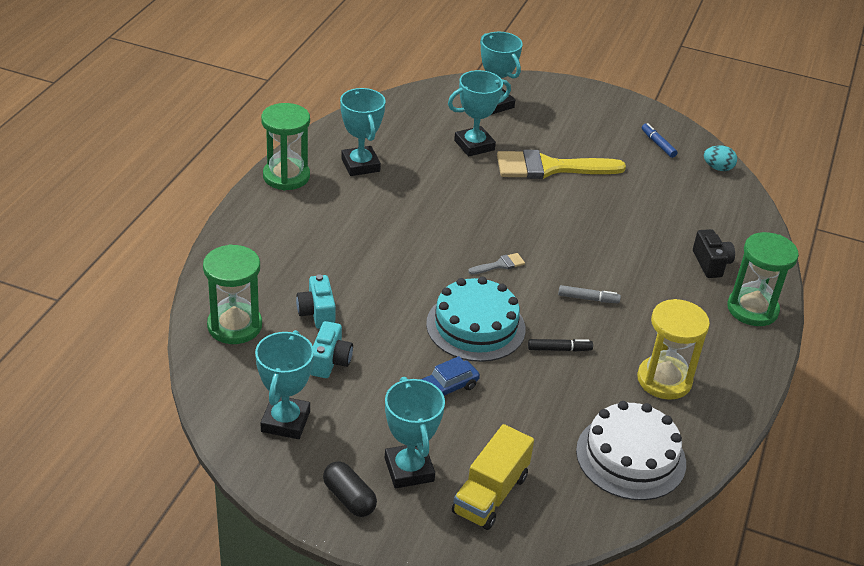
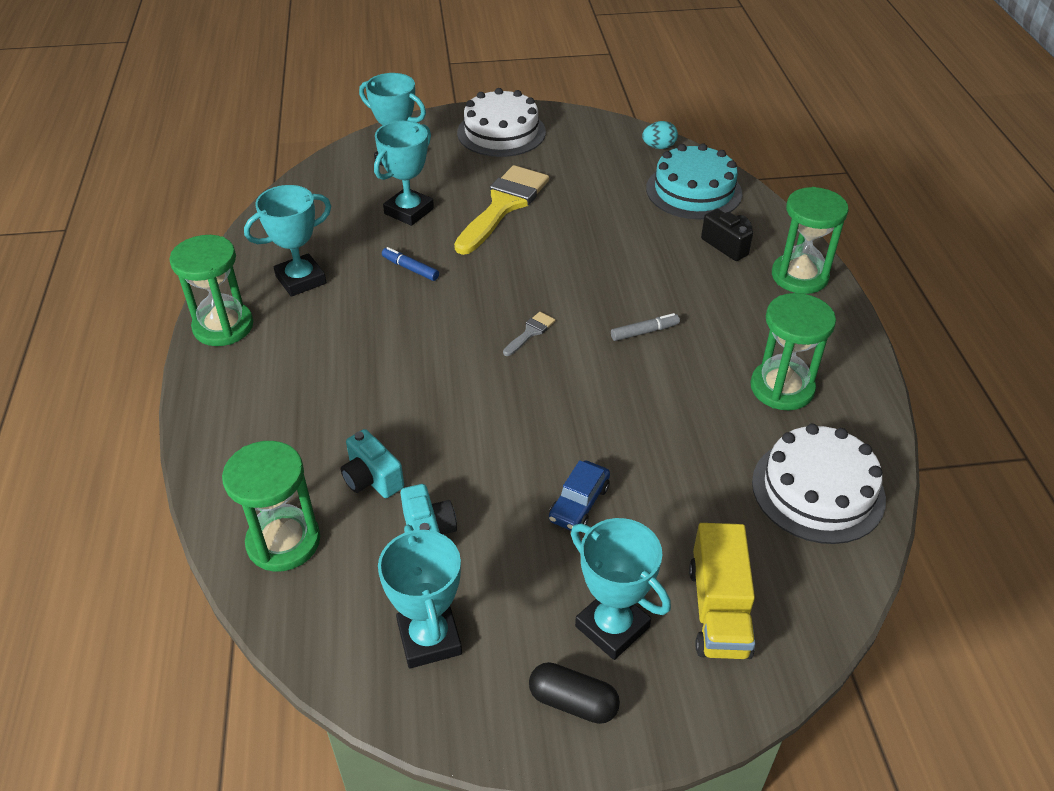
camera: 25 degrees left, 5 degrees up
(360, 165) = (301, 280): turquoise trophy -> turquoise trophy turned 75 degrees counterclockwise
(475, 326) = (556, 414): turquoise cake -> turquoise cake (694, 191)
(550, 168) = (503, 206): yellow brush -> yellow brush turned 150 degrees clockwise
(559, 349) = (659, 401): black marker -> none
(593, 111) = (501, 132): none -> white cake
(658, 144) = (587, 143): blue marker -> blue marker (410, 268)
(664, 380) = (782, 388): yellow hourglass -> green hourglass

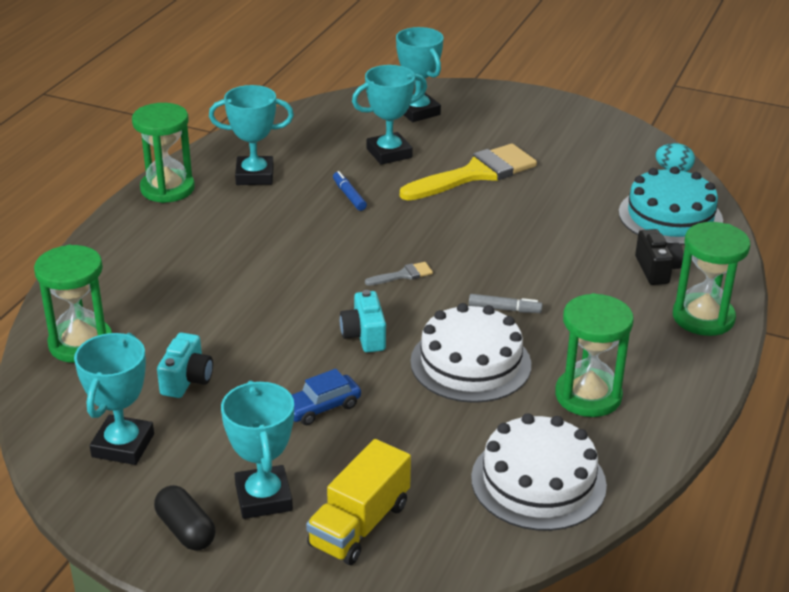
camera: 30 degrees right, 10 degrees down
(372, 479) = (180, 329): turquoise camera -> turquoise camera (364, 336)
(501, 132) = (531, 116): white cake -> white cake (470, 363)

